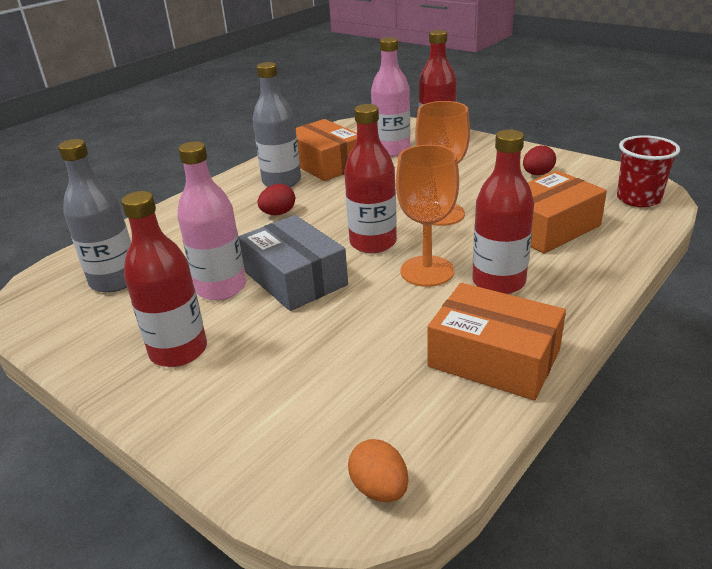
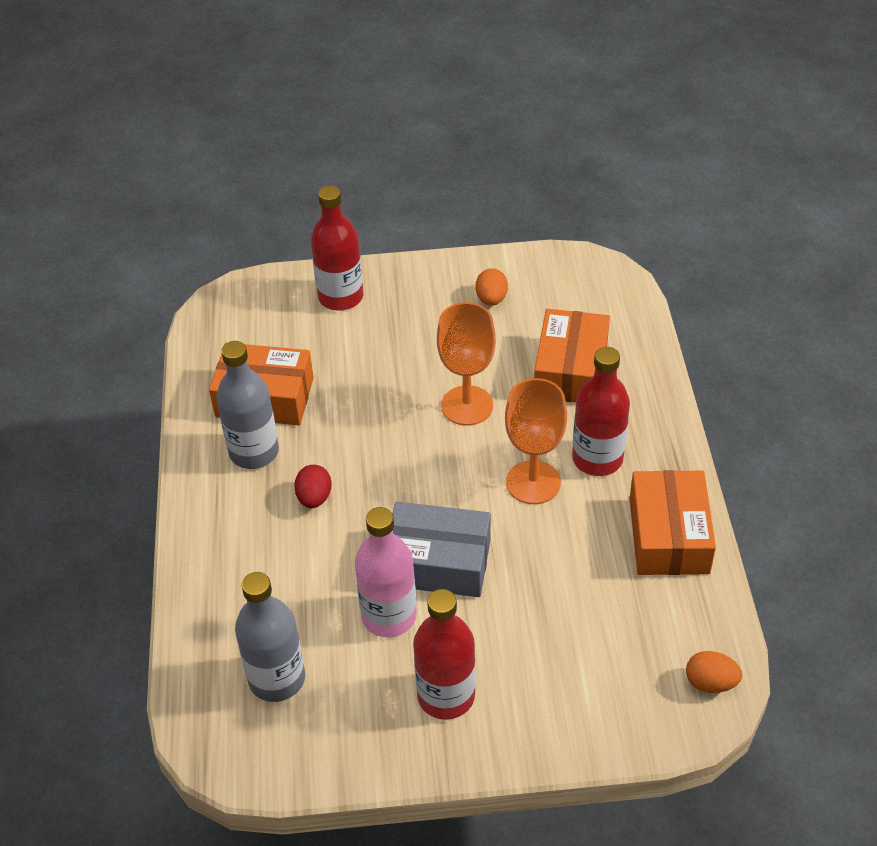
camera: 45 degrees left, 15 degrees up
(373, 243) = (451, 479): red bottle -> none
(392, 150) = (310, 337): pink bottle -> none
(493, 358) = (669, 535): orange box -> orange box turned 75 degrees counterclockwise
(537, 174) = (491, 299): red egg -> orange egg
(638, 199) = (604, 290): red cup -> none

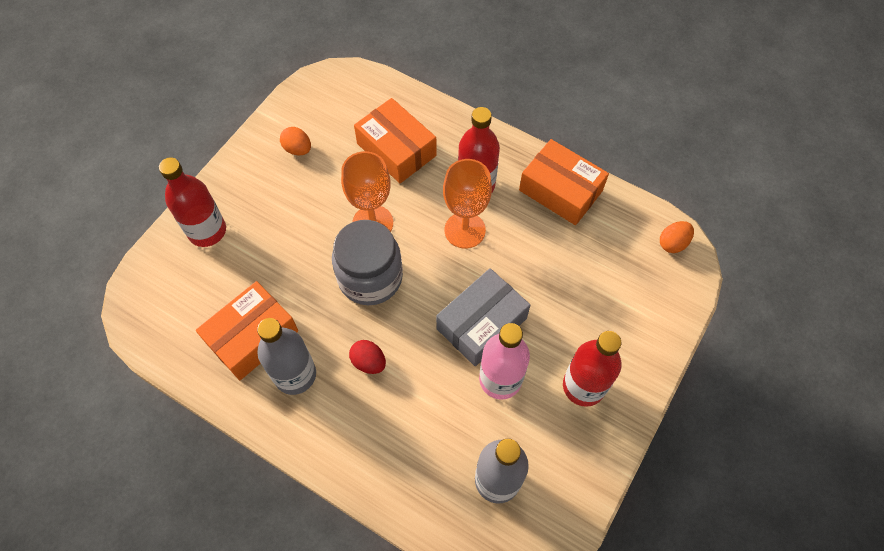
camera: 55 degrees left, 15 degrees up
(405, 442) = (370, 278): none -> grey jar

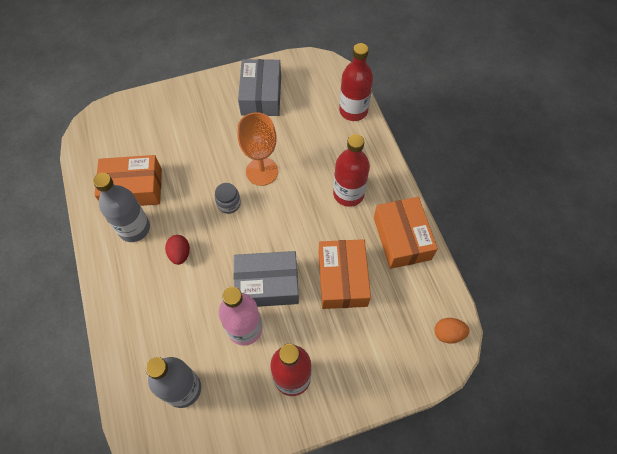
camera: 40 degrees right, 0 degrees up
(207, 231) = (167, 109): red bottle -> red bottle (353, 110)
(298, 149) = (261, 95): orange egg -> grey box
(370, 278) = (229, 204): grey jar -> grey jar, size x0.47
(396, 150) = (319, 136): orange box -> orange box (342, 279)
(465, 230) = (313, 217): orange goblet -> none

